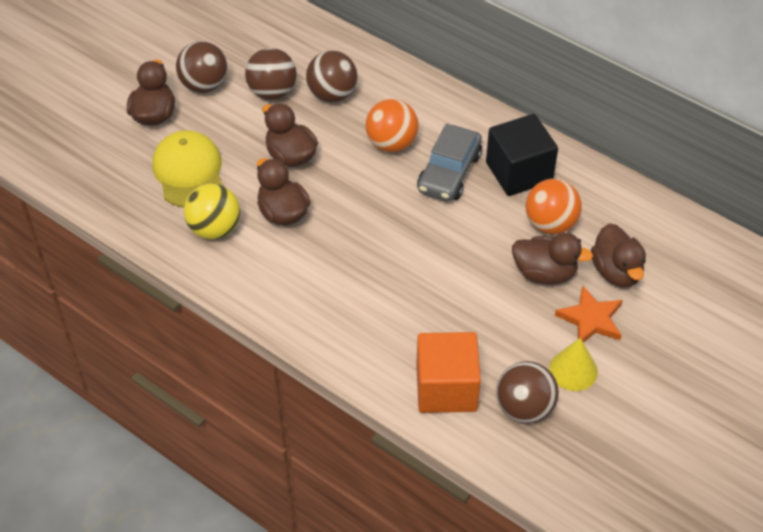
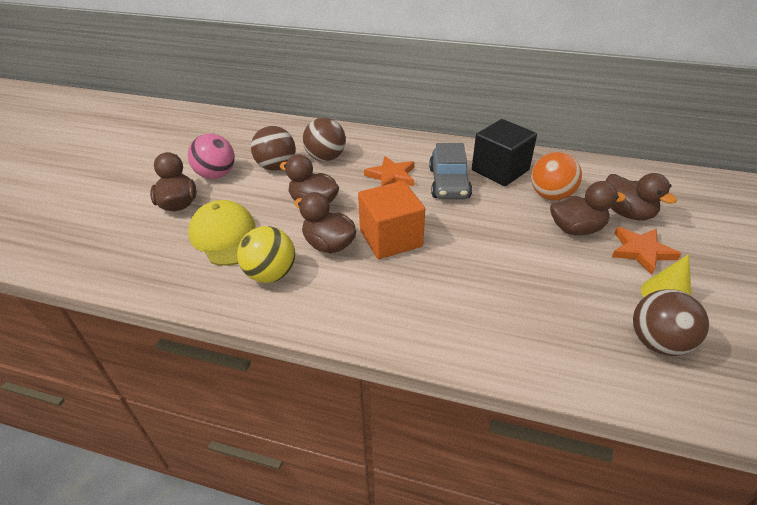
camera: 20 degrees left, 10 degrees down
(204, 85) = (216, 175): brown ball -> pink ball
(391, 143) = (391, 176): orange ball -> orange star
(446, 388) = (575, 348): orange cube -> orange cube (391, 238)

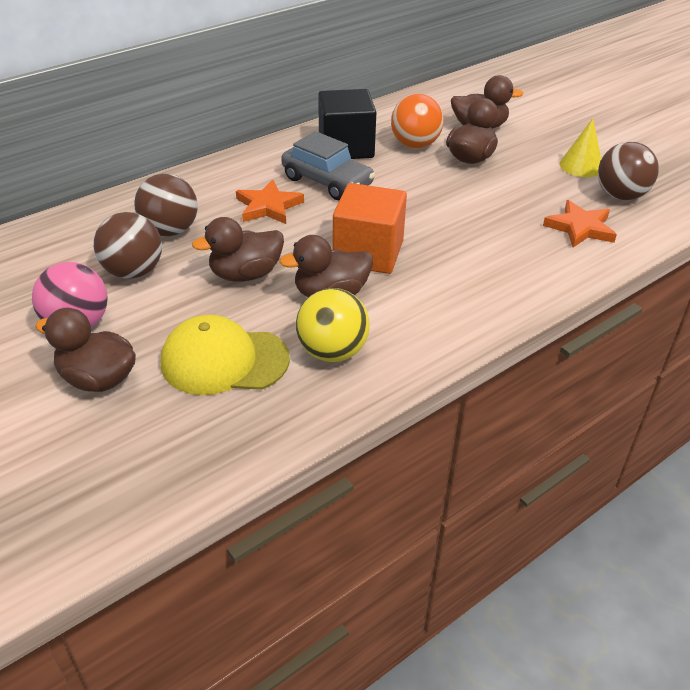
camera: 55 degrees left, 0 degrees up
(641, 251) = (527, 147): orange star -> orange star (580, 228)

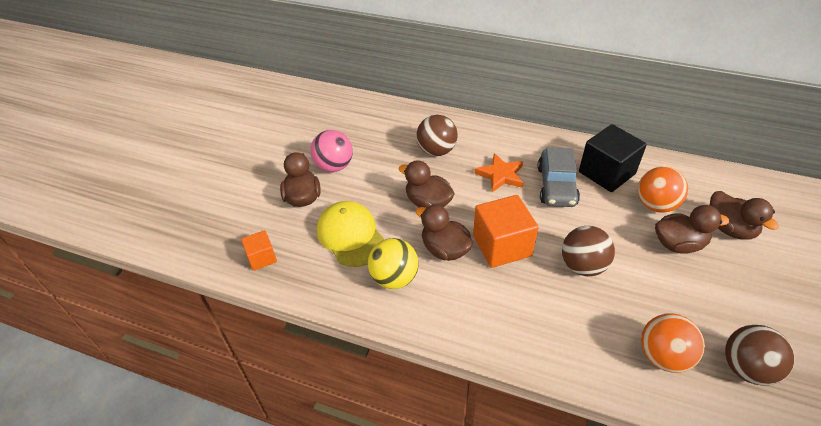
camera: 60 degrees right, 5 degrees up
(133, 271) = (390, 159): brown ball -> brown ball (582, 266)
(164, 467) = (262, 258): none -> orange cube
(580, 228) = (663, 356): orange star -> orange ball
(581, 166) = (759, 320): yellow cone -> none

